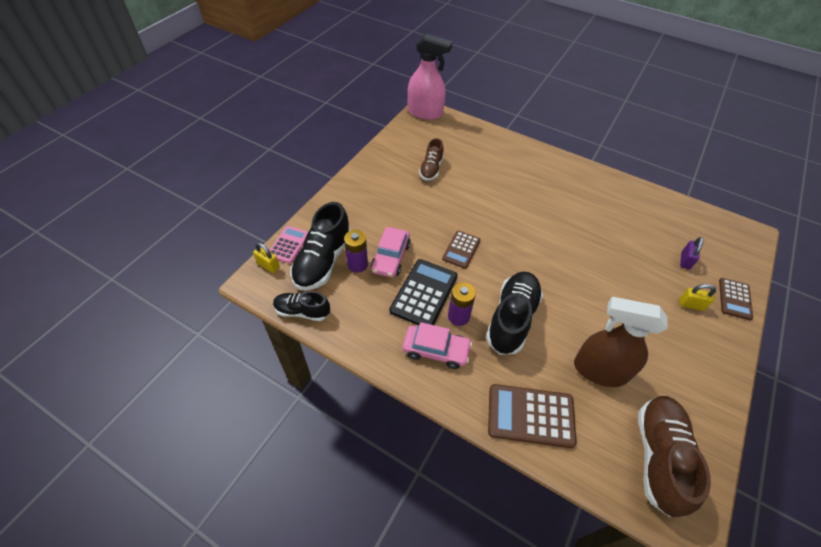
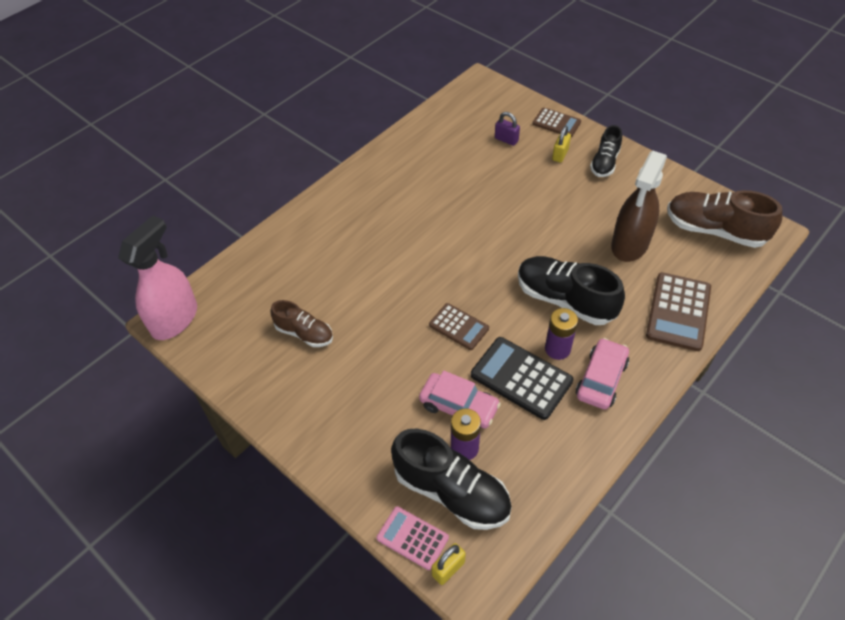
camera: 75 degrees left, 0 degrees up
(302, 311) = (535, 523): black shoe -> black shoe (604, 163)

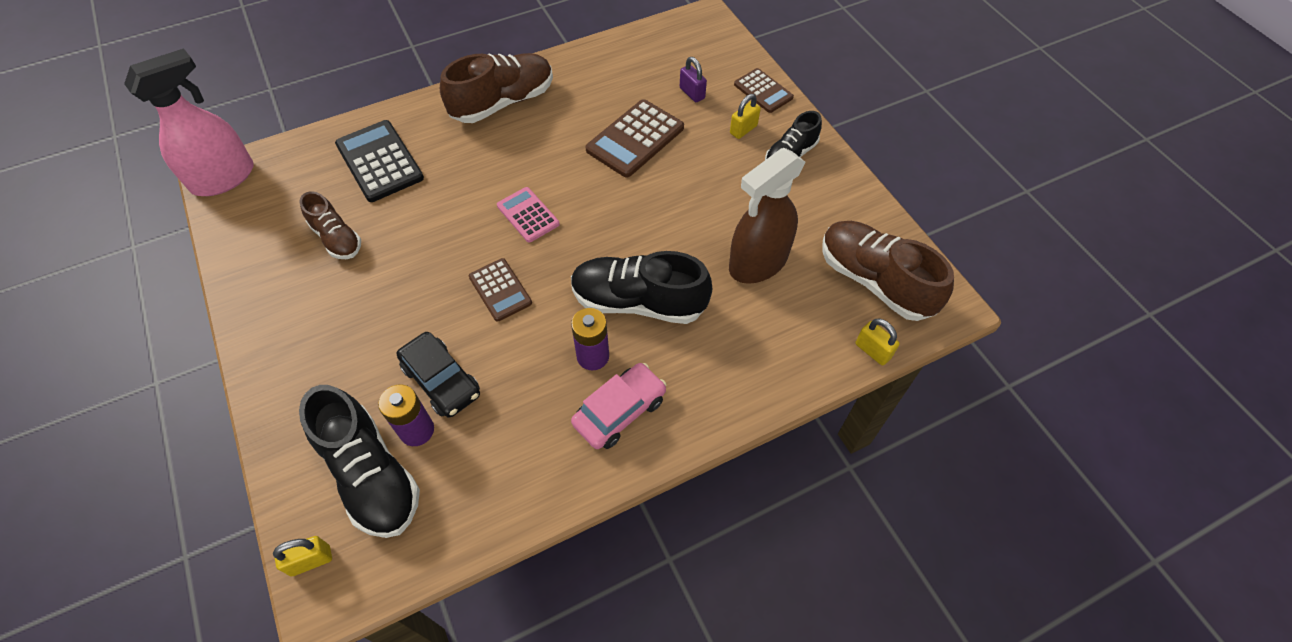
camera: 20 degrees right, 5 degrees up
(367, 189) = (503, 102): none -> brown shoe
(412, 538) = (297, 509): pink calculator -> pink calculator (528, 215)
(459, 406) = (441, 380): pink car -> black car
(521, 378) = (530, 374): black calculator -> black calculator (379, 161)
(565, 300) = (638, 302): black shoe -> black shoe turned 45 degrees counterclockwise
(678, 312) = (764, 365): brown calculator -> brown calculator (635, 139)
(742, 277) = (872, 351): none -> yellow padlock

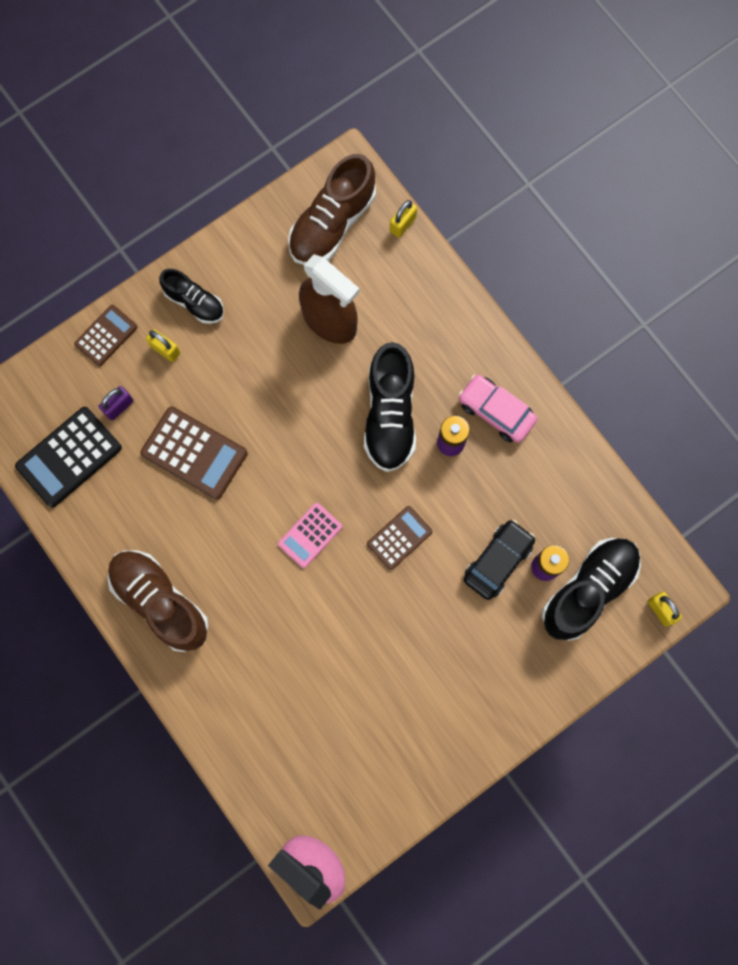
camera: 100 degrees left, 20 degrees up
(337, 238) = (369, 711): brown shoe -> none
(379, 161) = (265, 706): black calculator -> black calculator (69, 457)

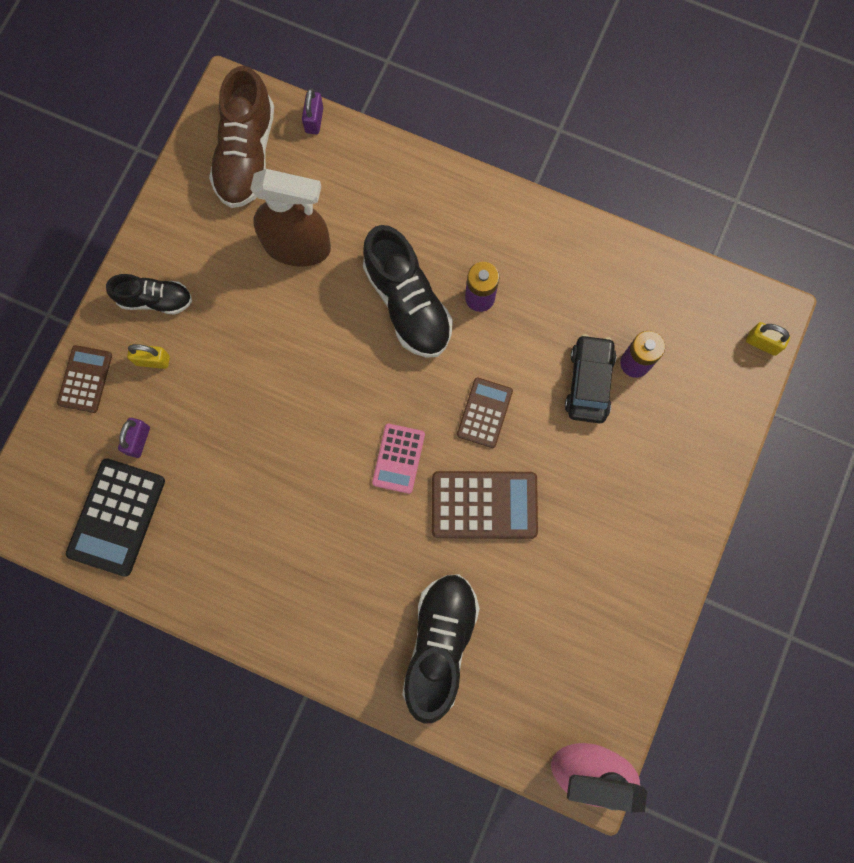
camera: 30 degrees left, 0 degrees up
(160, 602) = (290, 605): brown shoe -> none
(194, 453) = (240, 443): brown calculator -> brown calculator (484, 505)
(402, 224) = (314, 120): yellow padlock -> purple padlock
(496, 411) = (504, 246): pink car -> none
(588, 590) = (687, 362): black shoe -> black shoe (440, 644)

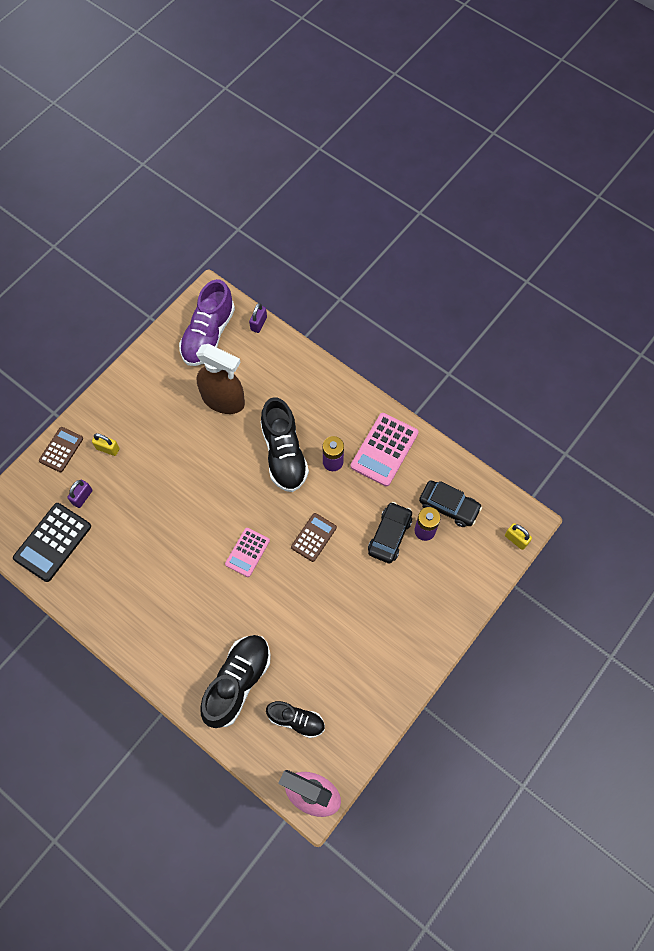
camera: 15 degrees right, 10 degrees down
(155, 300) = (121, 411): black shoe -> black shoe (296, 720)
(246, 154) = (208, 335): brown shoe -> purple shoe
(484, 505) = (295, 598): brown calculator -> none
(547, 261) = (384, 449): none -> pink calculator
(658, 320) = (449, 506): none -> black car

